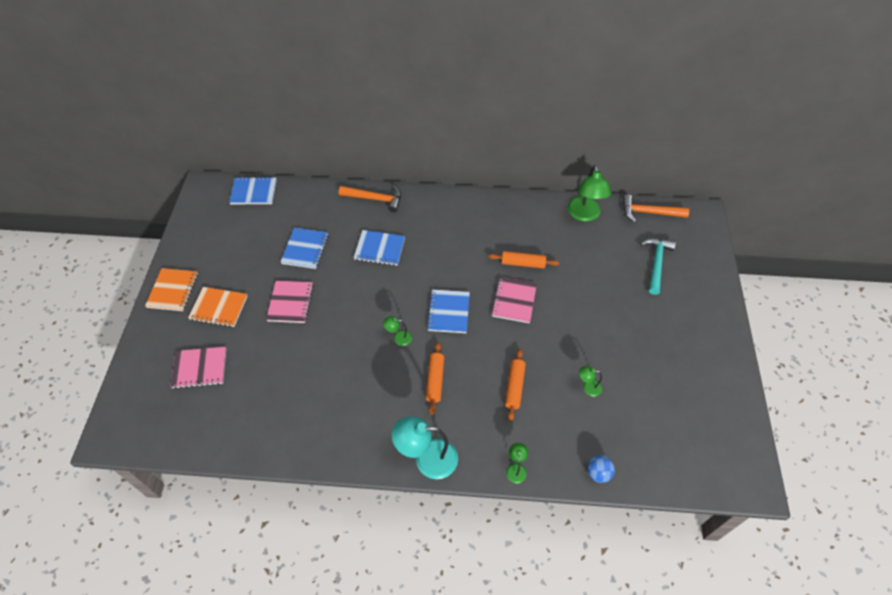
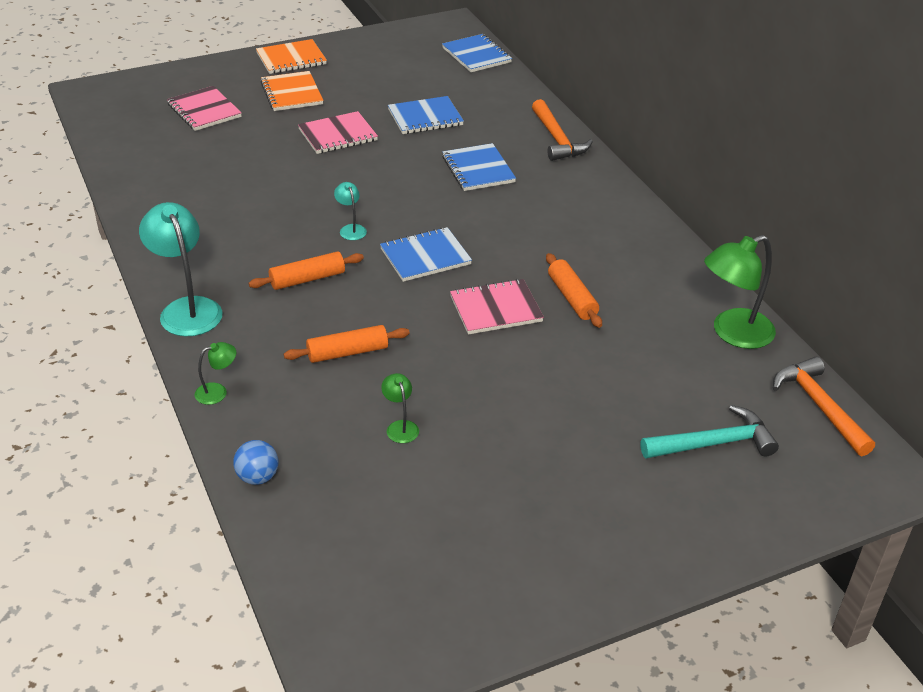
camera: 60 degrees right, 15 degrees down
(398, 337) = (351, 229): green lamp -> turquoise lamp

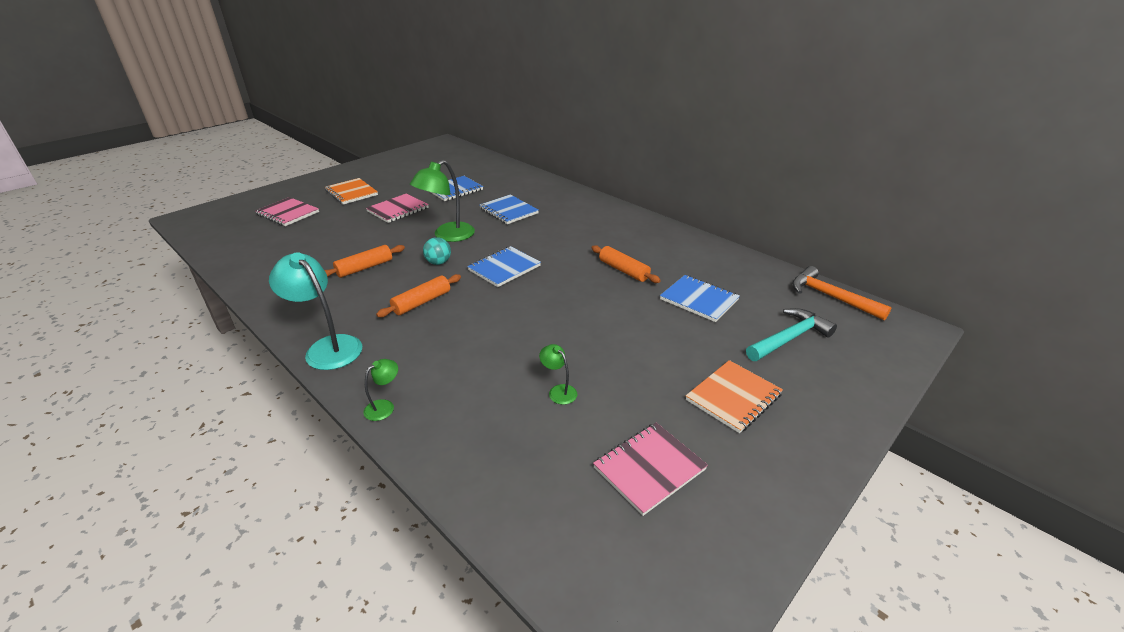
camera: 20 degrees left, 5 degrees down
(257, 477) = (458, 472): blue ball -> none
(291, 59) = (342, 175): orange notebook -> orange notebook (733, 397)
(347, 352) = (482, 346): orange rolling pin -> orange rolling pin (364, 268)
(351, 229) = (438, 262): turquoise lamp -> turquoise ball
(477, 55) = (469, 154): blue notebook -> blue notebook (699, 299)
(495, 309) = (576, 289): pink notebook -> pink notebook (649, 468)
(557, 139) = (549, 186): orange hammer -> none
(732, 333) = (741, 267): green lamp -> green lamp (447, 236)

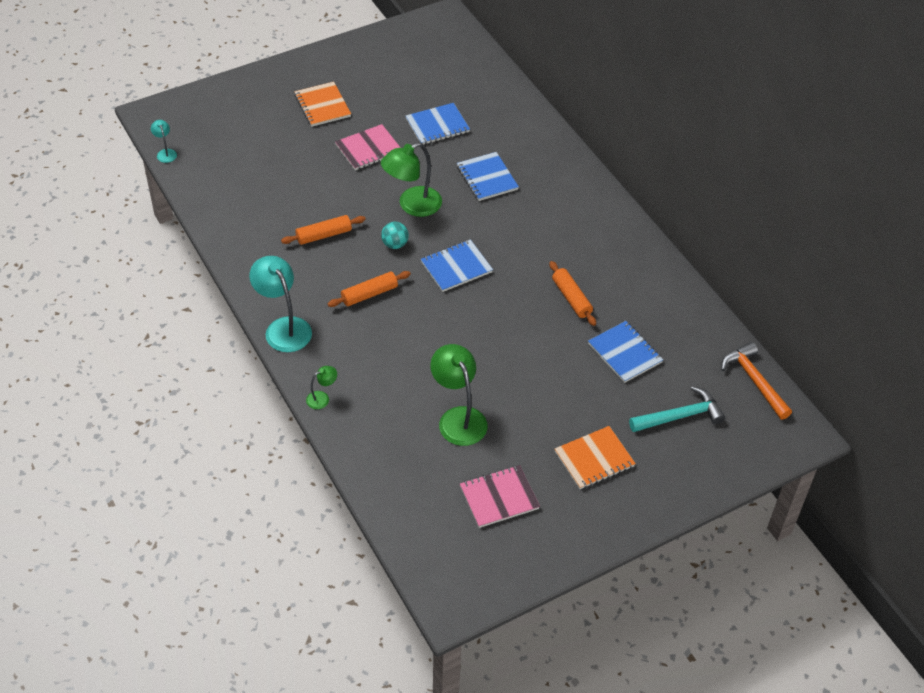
camera: 15 degrees right, 15 degrees up
(196, 238) = (165, 153): none -> turquoise lamp
(287, 213) = (253, 129): pink notebook -> none
(558, 391) = (458, 418): green lamp -> green lamp, size x2.08

